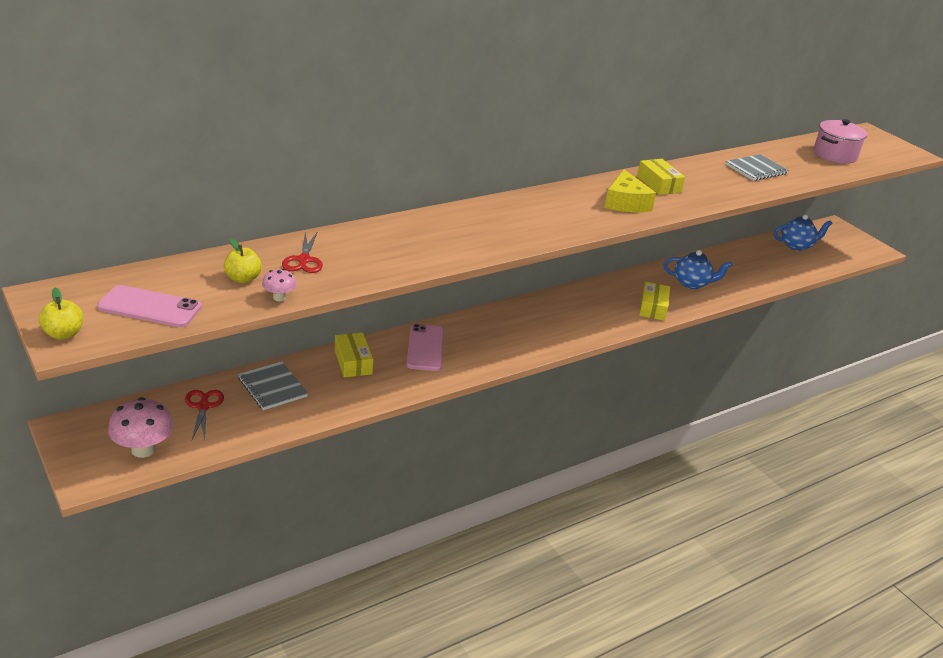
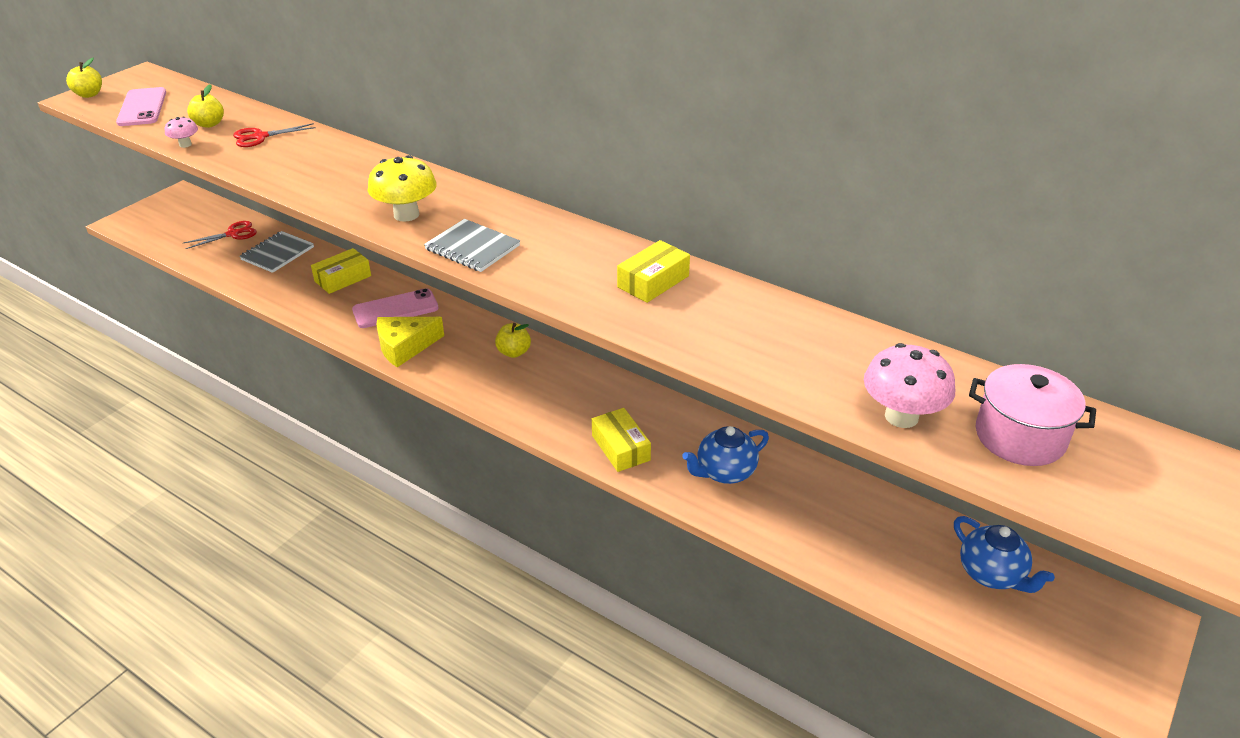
camera: 70 degrees right, 5 degrees up
(143, 449) = (165, 230): pink mushroom -> pink mushroom (901, 416)
(512, 232) = (406, 214): none -> yellow mushroom
(524, 314) = (514, 352): none -> yellow apple
(625, 202) = (563, 267): yellow cheese -> yellow cheese (404, 347)
(653, 307) = (620, 448): yellow box -> yellow box turned 75 degrees clockwise
(692, 283) = (724, 472): blue teapot -> blue teapot turned 75 degrees clockwise
(756, 169) = (823, 356): grey notebook -> grey notebook (472, 248)

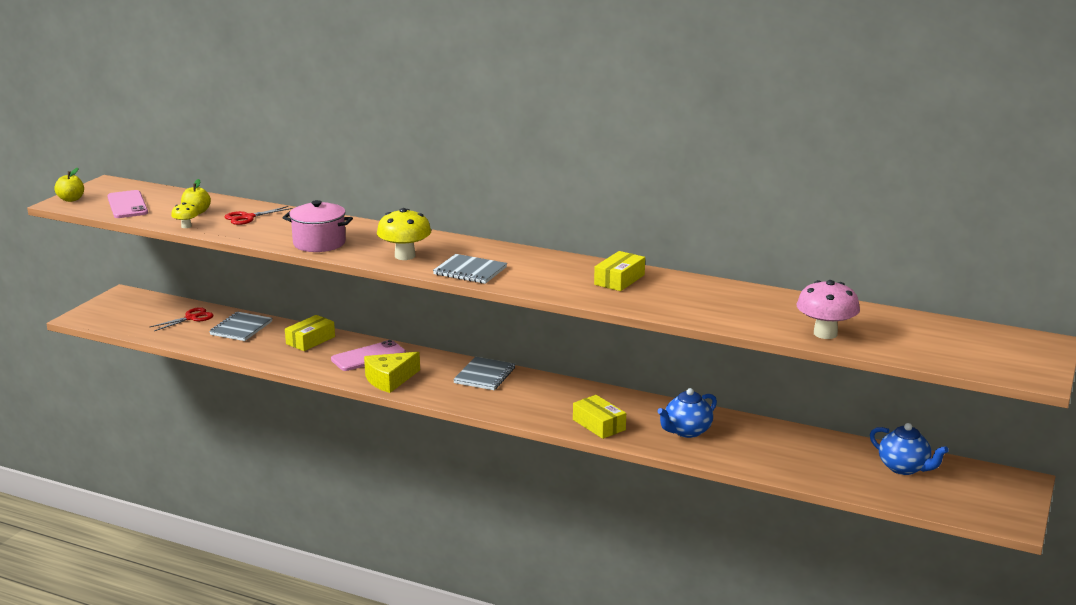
camera: 10 degrees left, 15 degrees down
(185, 144) = (186, 226): pink mushroom -> yellow mushroom
(514, 352) = (484, 375): yellow apple -> grey notebook
(1020, 437) = (907, 337): pink pot -> pink pot (319, 243)

